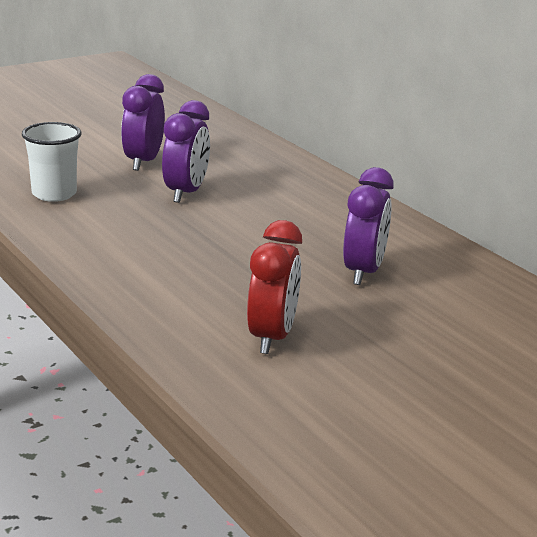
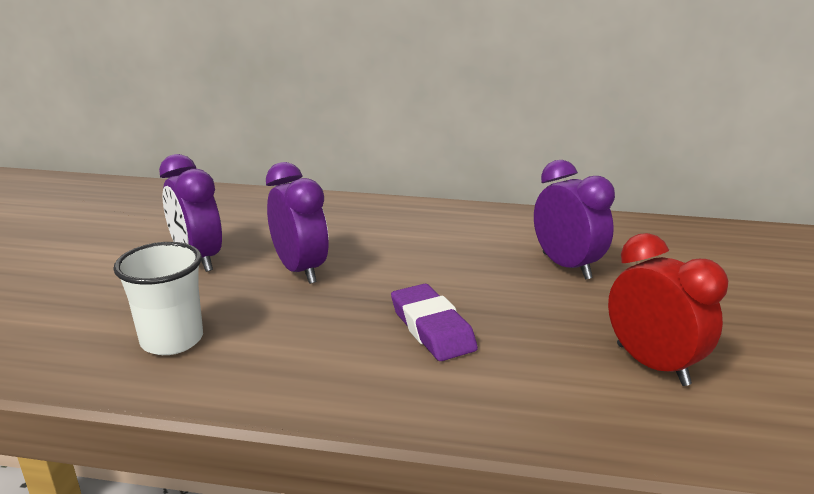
camera: 45 degrees left, 0 degrees up
(190, 255) = (432, 328): none -> purple eraser

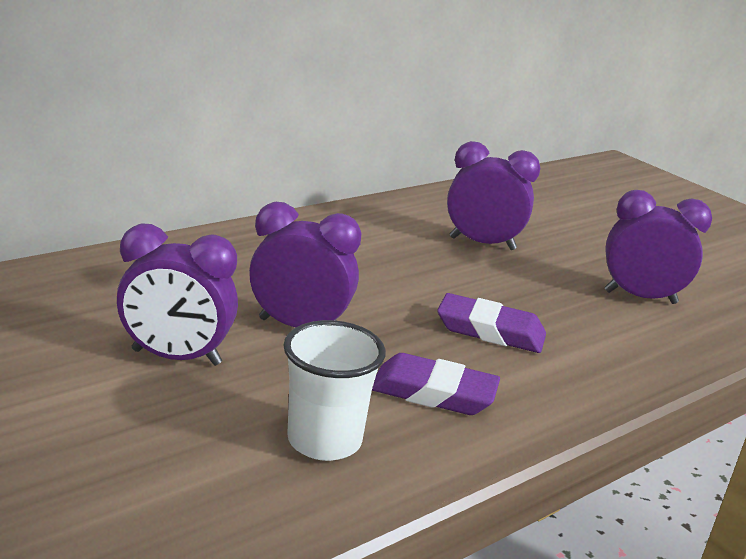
camera: 50 degrees left, 0 degrees up
(297, 347) = (433, 392): none -> purple eraser
(652, 365) = (640, 297): red clock -> purple clock

